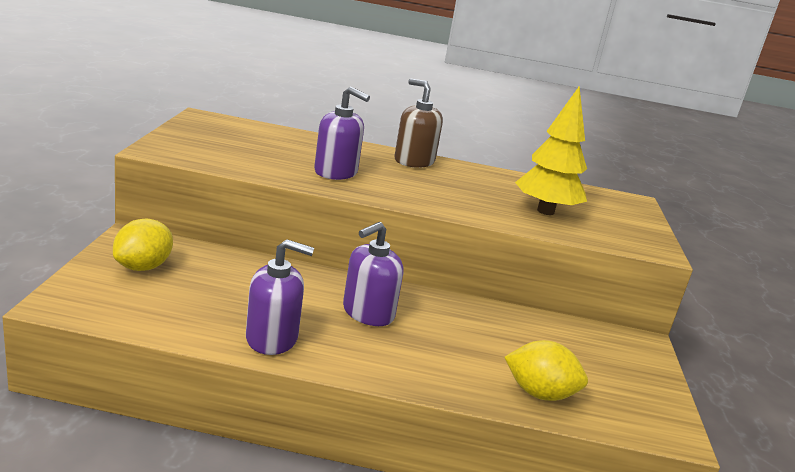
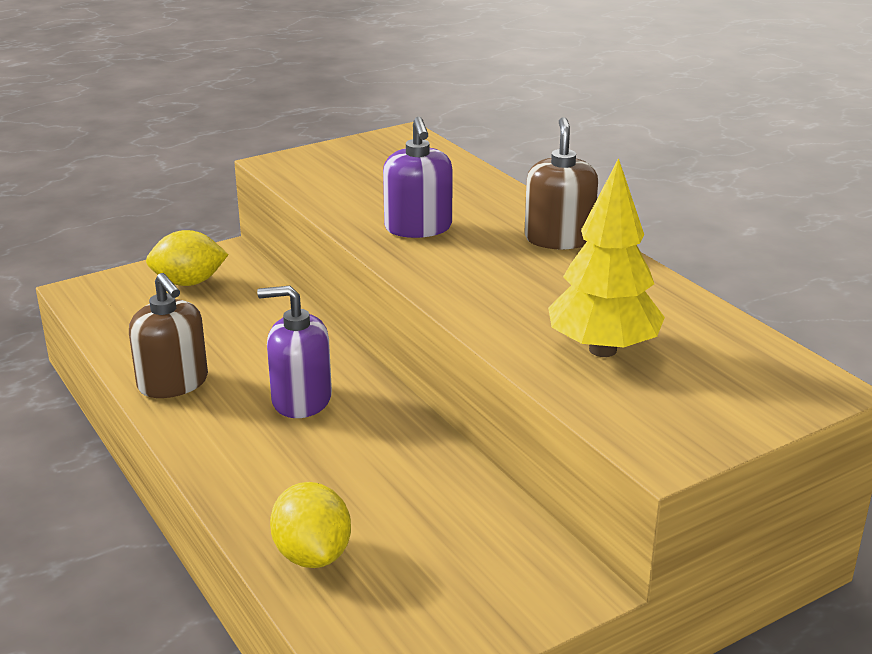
camera: 55 degrees right, 5 degrees up
(272, 338) = (173, 383): purple soap dispenser -> brown soap dispenser

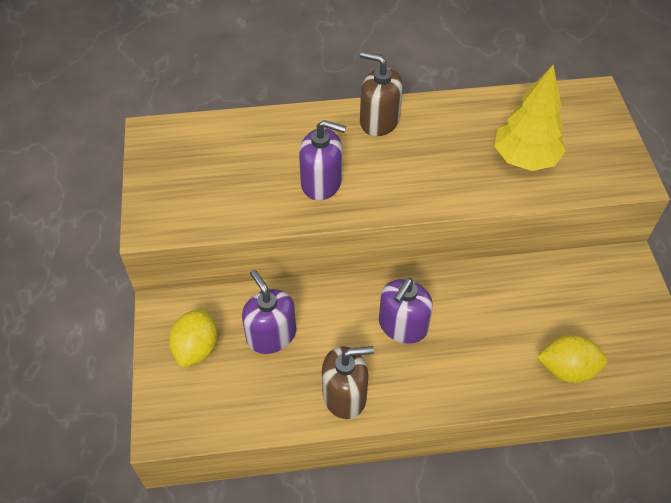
camera: 65 degrees left, 25 degrees up
(231, 318) = (271, 335): none -> purple soap dispenser

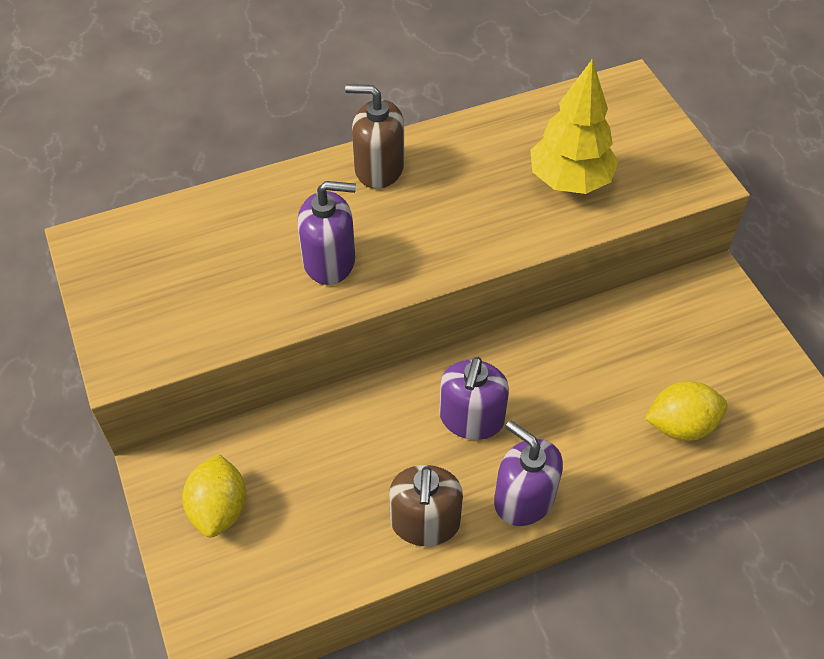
camera: 15 degrees left, 0 degrees up
(271, 335) = (310, 469): purple soap dispenser -> purple soap dispenser (524, 499)
(344, 395) = (425, 522): brown soap dispenser -> brown soap dispenser turned 120 degrees clockwise

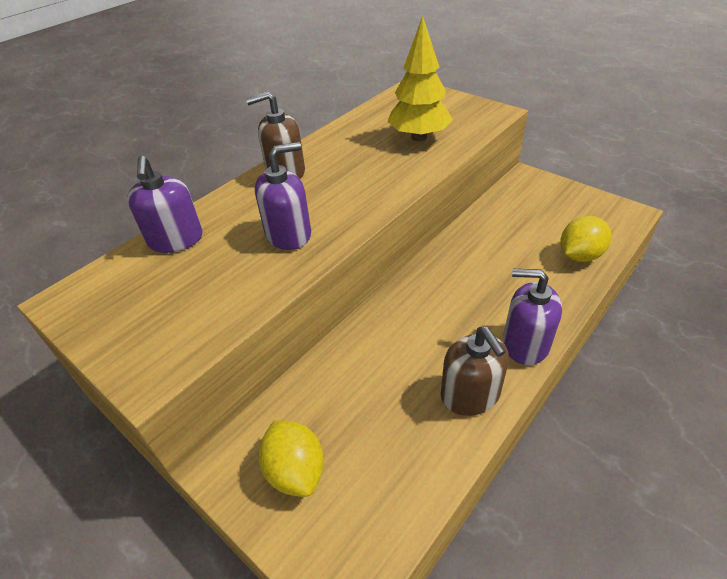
camera: 25 degrees left, 10 degrees down
(471, 418) = (446, 310): purple soap dispenser -> purple soap dispenser (176, 239)

